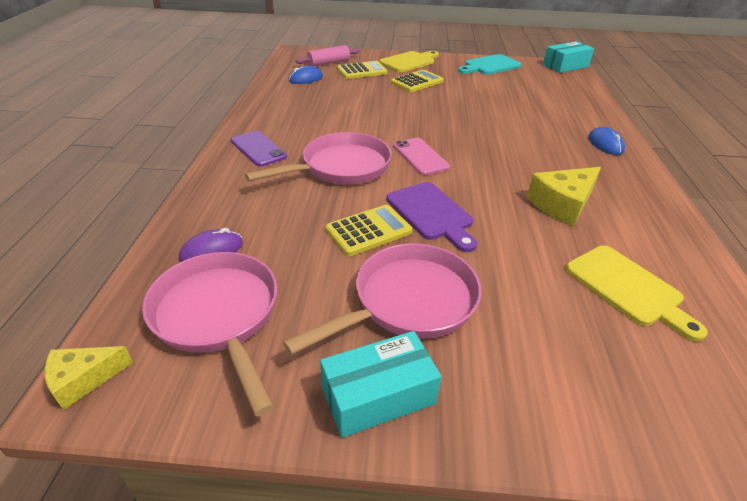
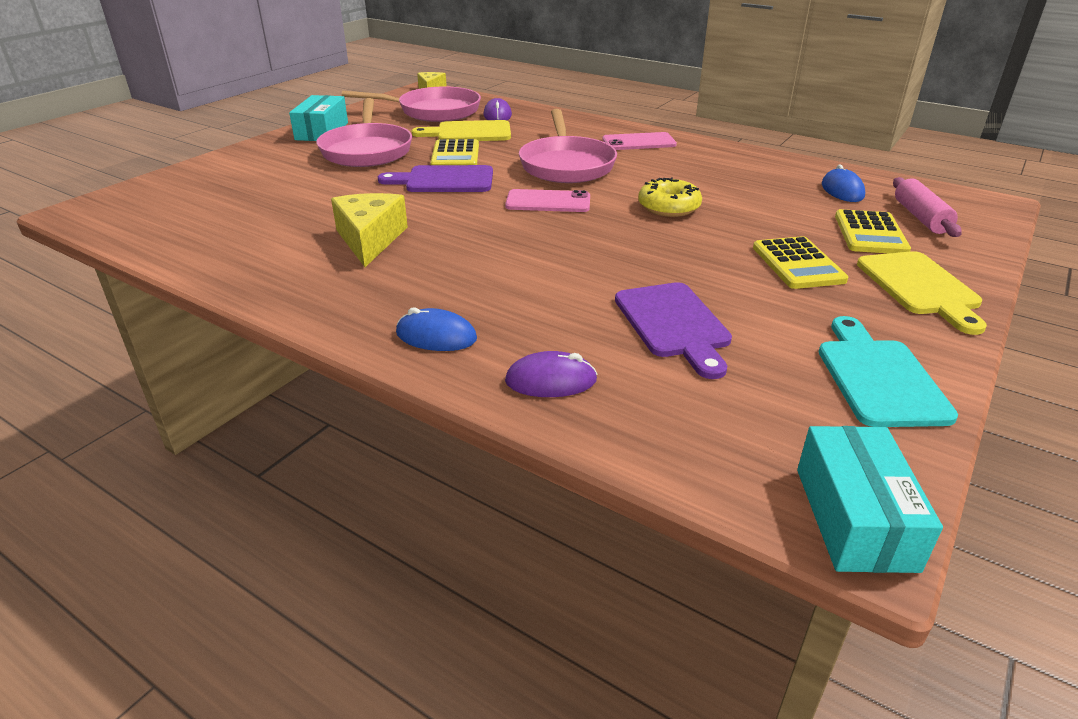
camera: 120 degrees right, 5 degrees down
(258, 149) = (639, 142): purple phone -> pink phone
(383, 118) = (669, 207): none -> yellow donut
(509, 98) = (674, 324): none -> purple cutting board
(586, 113) = (551, 381): none -> purple mouse
(628, 288) = (247, 218): yellow cutting board -> yellow cutting board (469, 133)

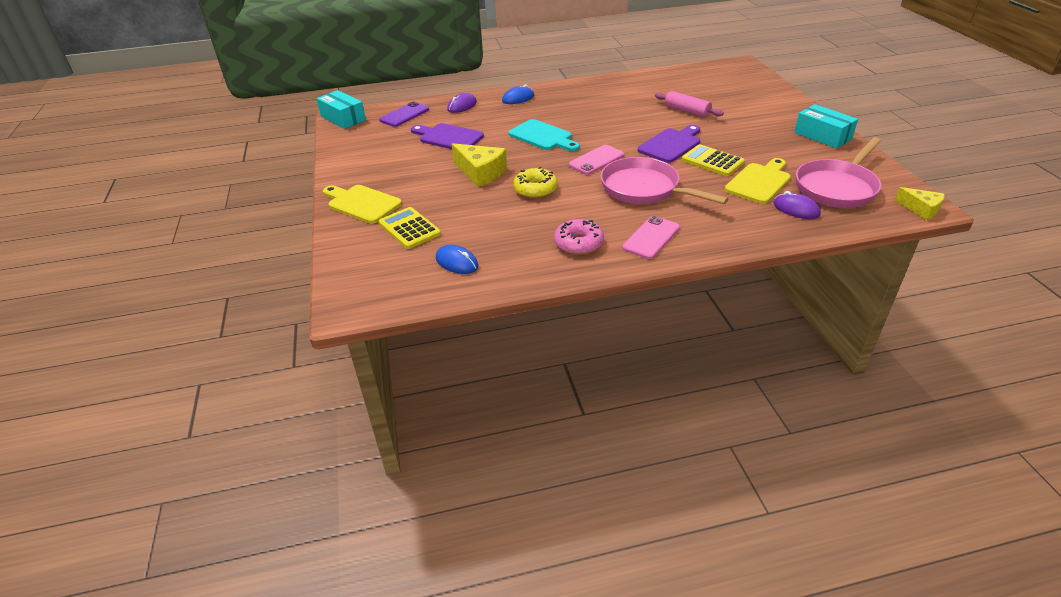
camera: 135 degrees right, 5 degrees up
(367, 150) = (759, 139): pink pan -> none
(370, 239) = (618, 108): yellow cheese -> yellow cheese (481, 173)
(691, 430) = (404, 115): none -> purple phone
(705, 160) = (578, 243): none -> pink donut
(797, 264) = (429, 187): yellow calculator -> none
(878, 377) = (357, 154): turquoise cutting board -> turquoise cutting board (543, 136)
(920, 217) = (388, 261): pink rolling pin -> pink rolling pin (687, 111)

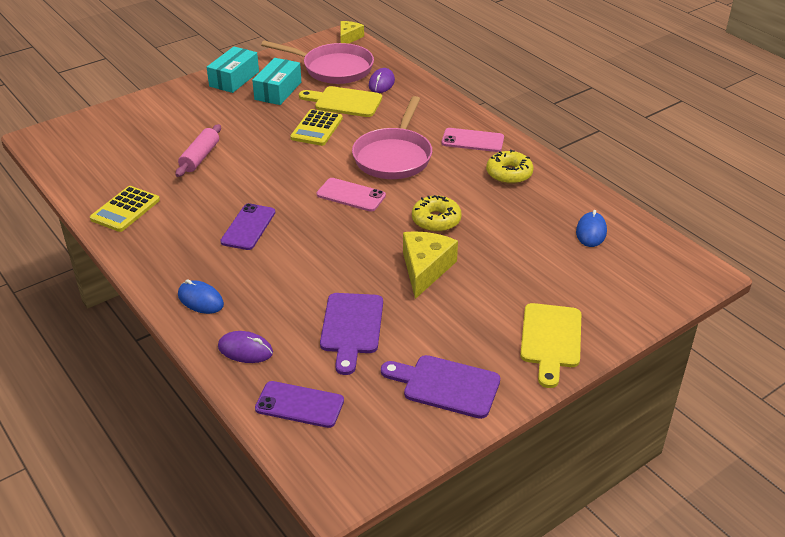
camera: 115 degrees left, 0 degrees up
(343, 118) = (342, 480): turquoise box -> turquoise box (278, 91)
(409, 228) = (566, 282): yellow calculator -> yellow calculator (125, 209)
(543, 136) = (311, 246): turquoise cutting board -> none
(578, 243) = (509, 174): pink donut -> yellow donut
(582, 118) = (248, 227): none -> purple phone
(671, 144) = (291, 155): purple cutting board -> purple cutting board (446, 386)

